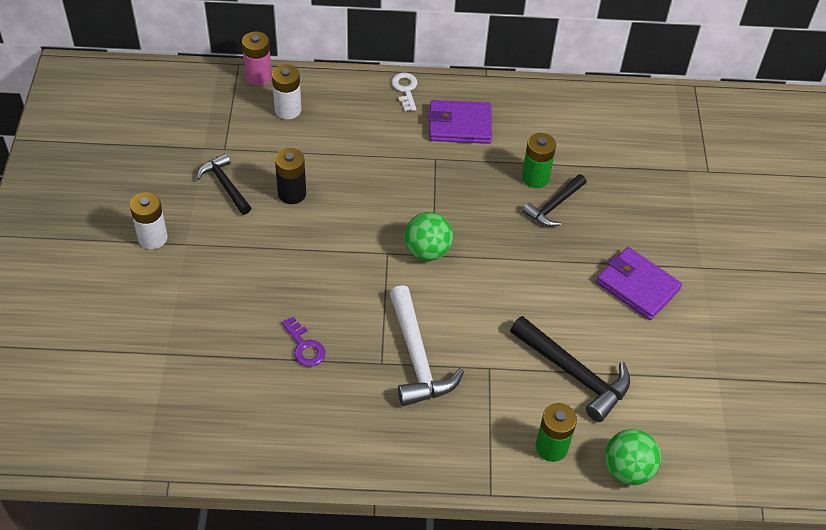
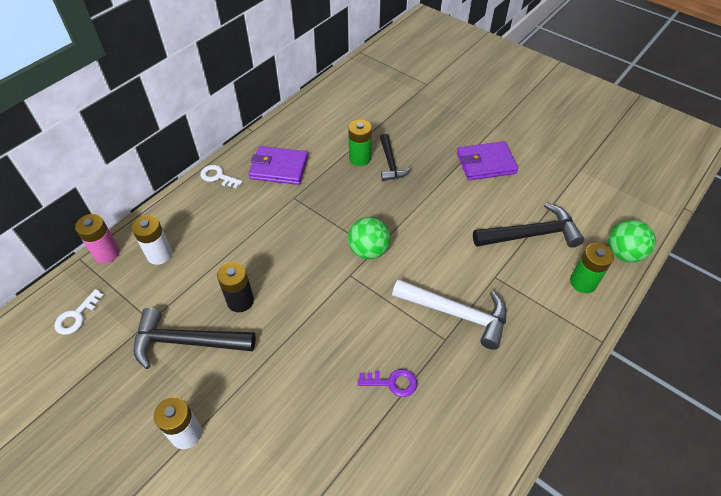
camera: 50 degrees left, 0 degrees up
(189, 102) = (76, 316): none -> white key
(225, 185) = (186, 342): black hammer -> black hammer, size x1.58
(460, 125) = (279, 168): purple wallet -> purple wallet turned 60 degrees clockwise

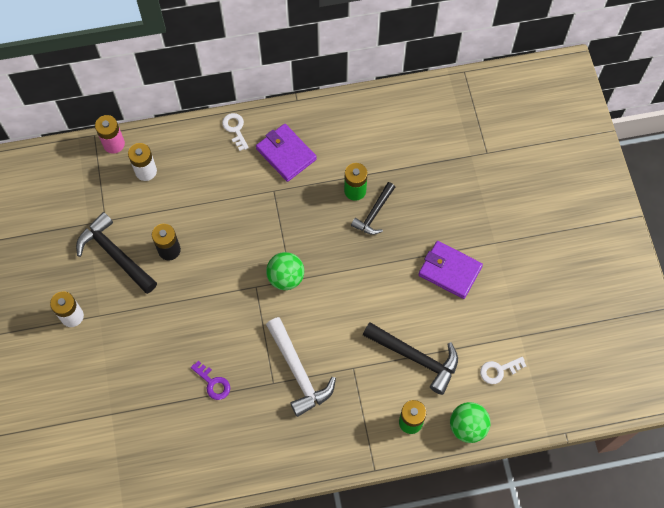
camera: 40 degrees right, 15 degrees up
(76, 316) = (64, 182): white key -> white key (499, 370)

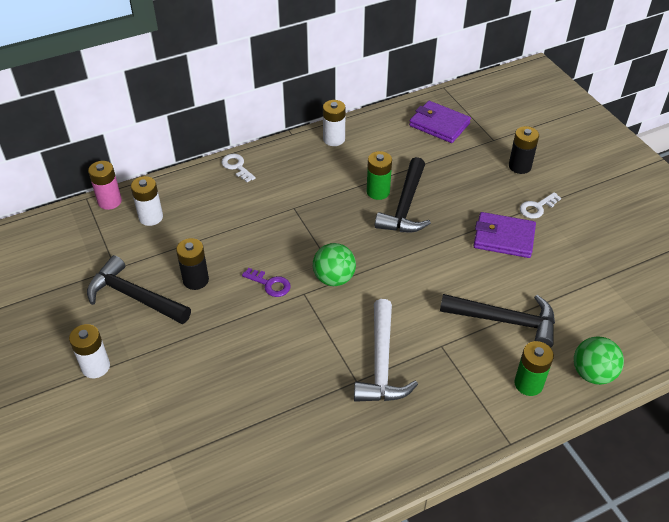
camera: 15 degrees left, 20 degrees down
(213, 383) = (285, 397): purple key -> purple key (270, 284)
(286, 154) = (296, 176): purple wallet -> purple wallet (439, 124)
(298, 372) = (381, 363): white hammer -> white hammer turned 45 degrees clockwise
(334, 116) = (334, 139): none -> white battery
(374, 213) = (405, 206): black hammer -> black hammer, size x1.58
(498, 192) = (519, 166): none -> black battery
(499, 370) = (598, 313): white key -> white key (537, 207)

